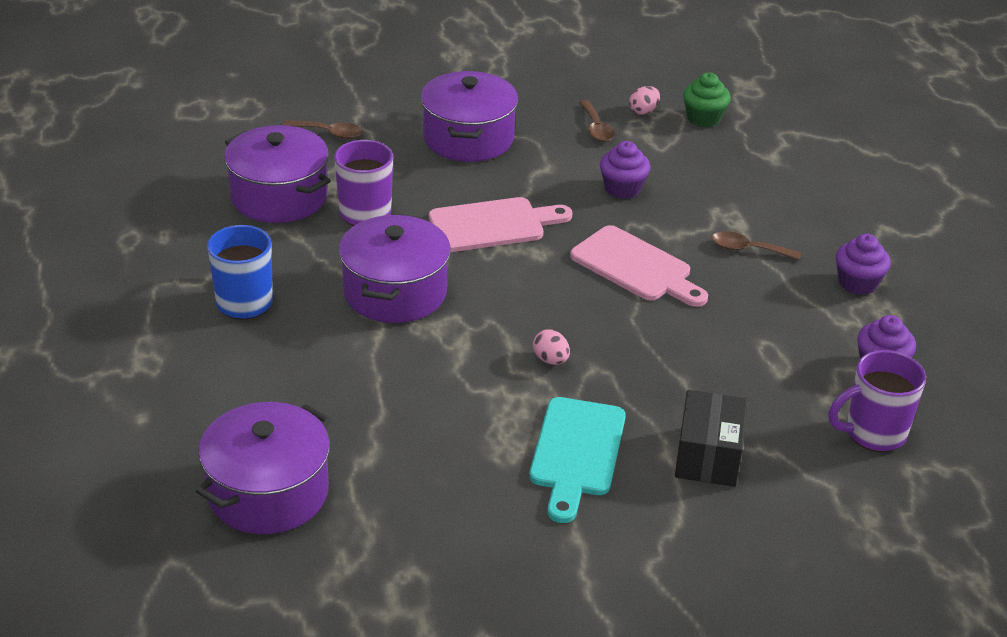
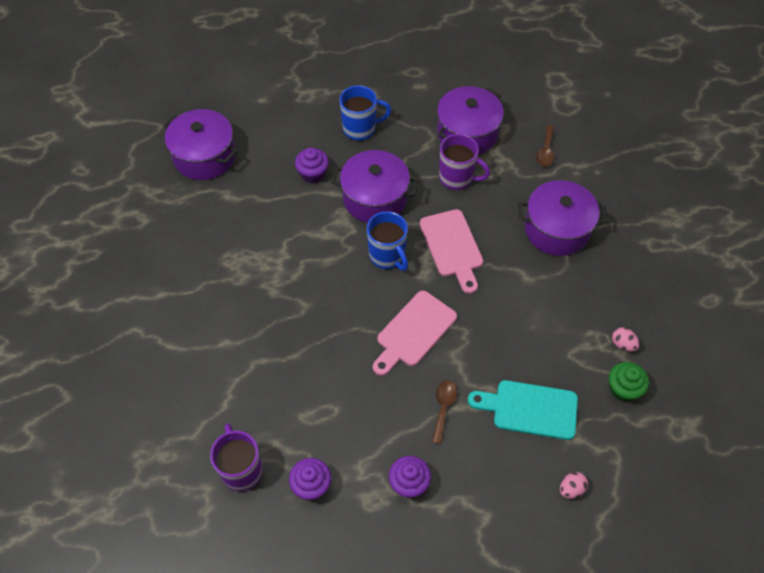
camera: 90 degrees right, 20 degrees up
(506, 284) = (387, 256): none -> blue mug
(551, 360) = (313, 281): pink egg -> pink egg (571, 489)
(576, 452) = (229, 294): turquoise cutting board -> turquoise cutting board (530, 409)
(596, 128) = (589, 311): brown spoon -> none
(622, 188) = (509, 326): purple cupcake -> purple cupcake (313, 174)
(708, 456) = (223, 365): black box -> none

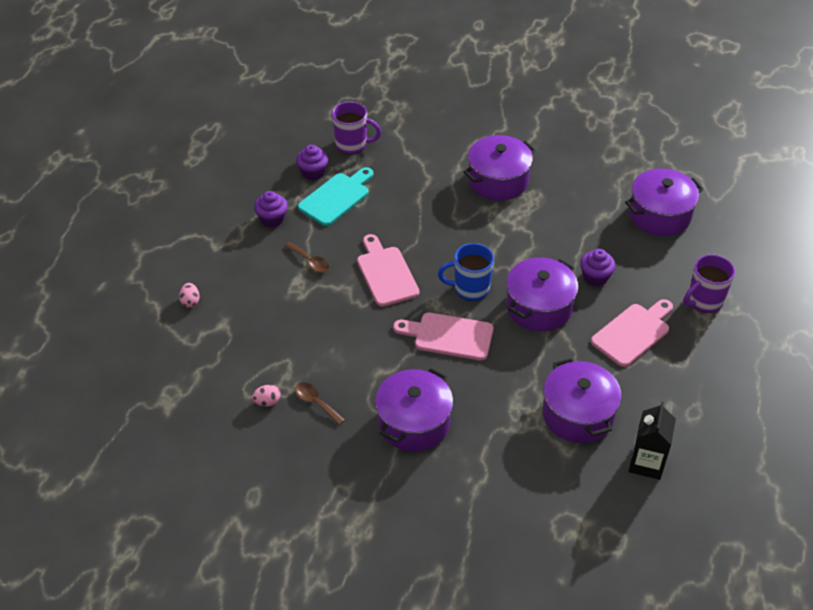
camera: 120 degrees right, 10 degrees down
(225, 298) = (498, 180): none -> purple pot
(360, 129) = (633, 333): blue mug -> pink cutting board
(457, 178) = (524, 378): purple mug -> purple mug (704, 301)
(479, 82) = (646, 463): none -> black carton
(530, 409) = (266, 310): turquoise cutting board -> turquoise cutting board (336, 197)
(545, 151) = (513, 469): brown spoon -> brown spoon (315, 402)
(623, 389) = (232, 378): green cupcake -> none

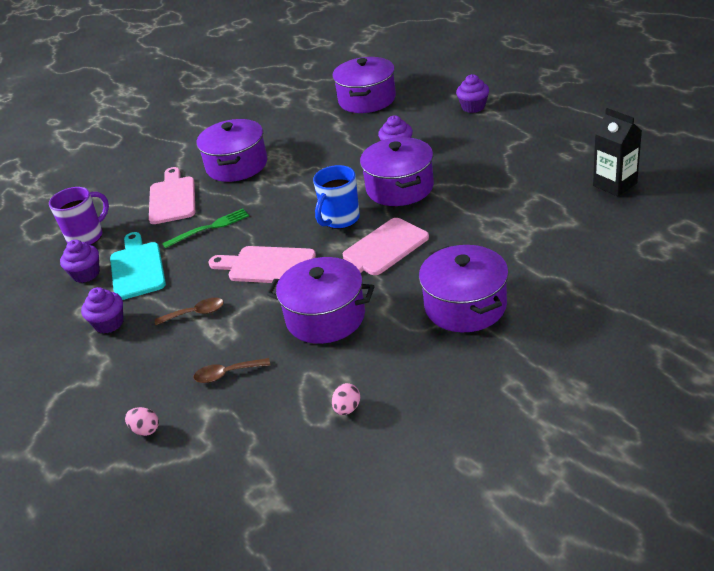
camera: 50 degrees left, 10 degrees down
(315, 402) = (381, 369): brown spoon -> brown spoon (226, 374)
(407, 211) = (209, 228): none -> green fork
(578, 414) = (535, 204): purple pot -> purple pot (325, 317)
(633, 333) = (473, 149): pink cutting board -> pink cutting board (172, 198)
(704, 301) = (473, 107): purple mug -> purple cupcake

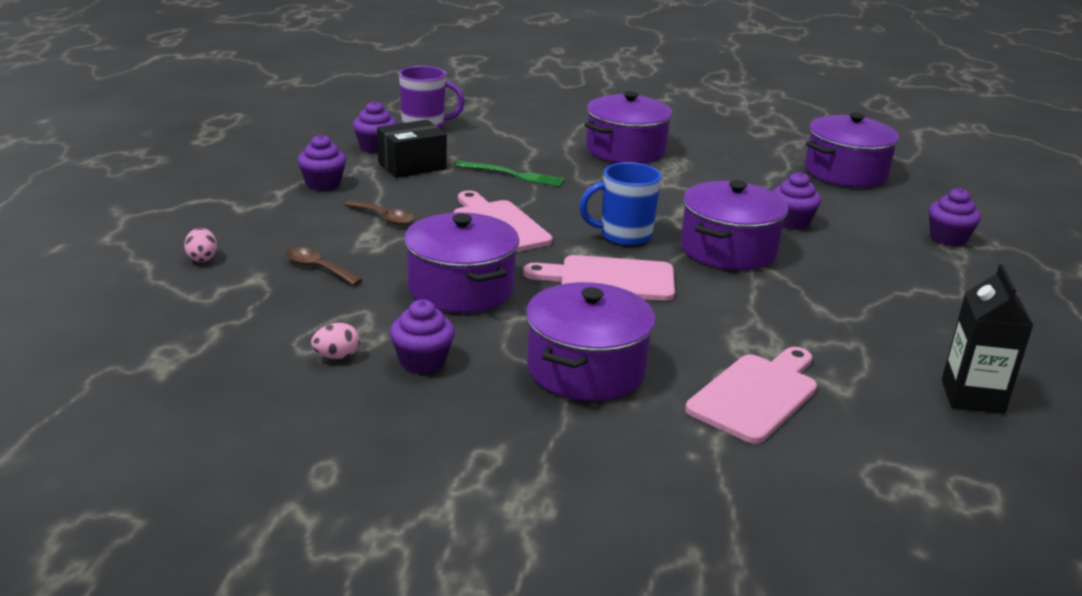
camera: 40 degrees right, 10 degrees down
(137, 268) = (412, 166): turquoise cutting board -> black box
(172, 198) = (531, 141): pink cutting board -> pink cutting board (756, 395)
(391, 371) = (422, 361): none -> purple cupcake

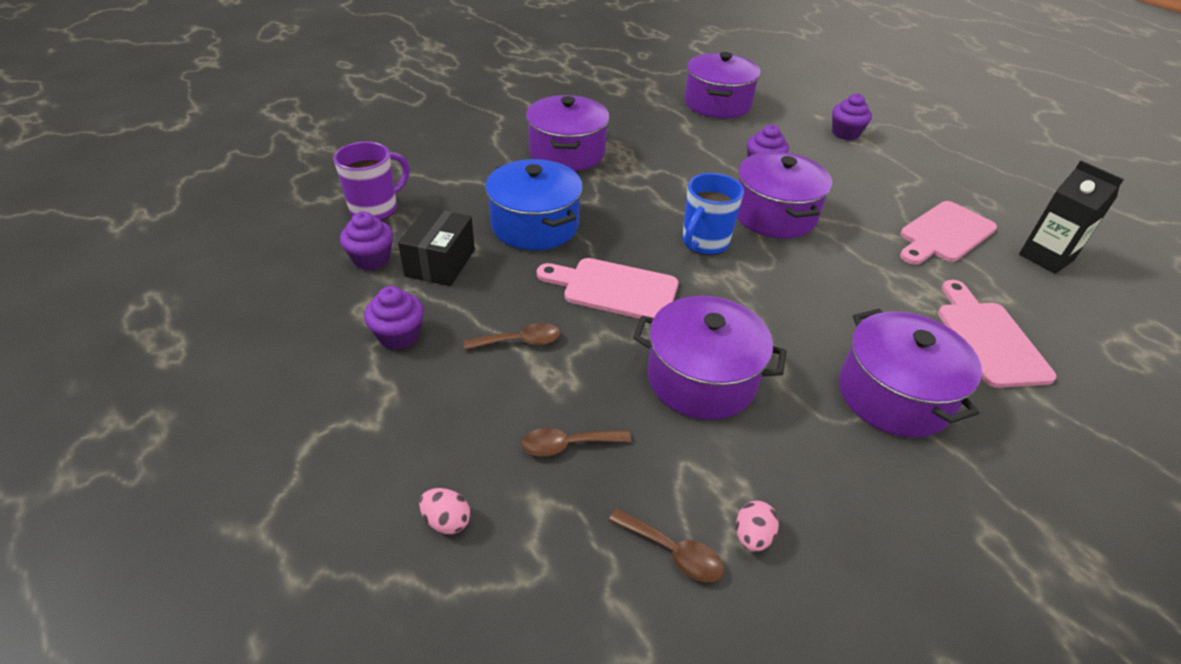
camera: 45 degrees left, 15 degrees up
(281, 334) = (673, 552): none -> brown spoon
(422, 361) = (808, 482): purple cupcake -> none
(513, 175) = (535, 225): green fork -> blue pot
(610, 279) = (765, 293): pink cutting board -> pink cutting board (944, 234)

